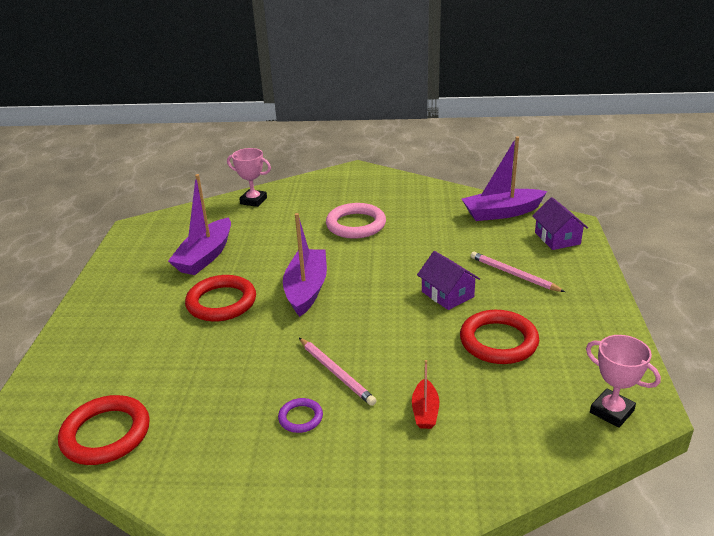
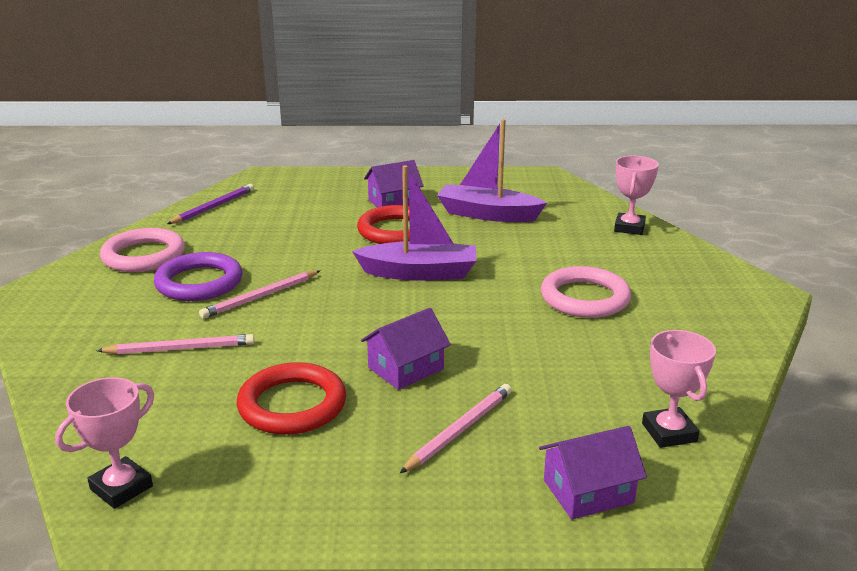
camera: 85 degrees right, 5 degrees down
(106, 434) = (213, 207): red ring -> purple pencil
(155, 305) = (393, 202): none -> purple house
(225, 474) = (143, 256): none -> pink ring
(300, 418) = (199, 282): purple ring -> purple ring, size x1.95
(425, 411) = (180, 349): red boat -> pink pencil
(502, 213) = (669, 432): purple boat -> pink trophy

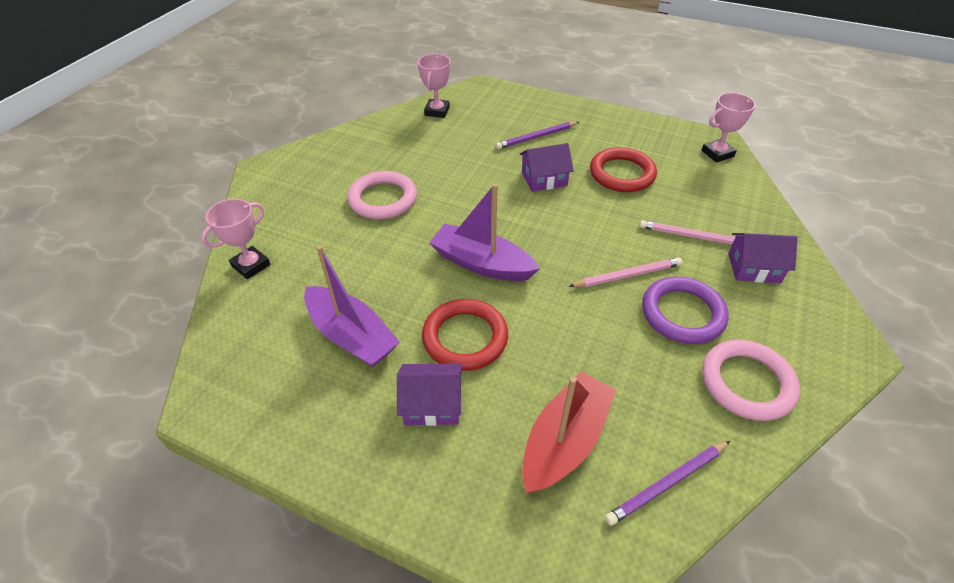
camera: 155 degrees left, 20 degrees up
(289, 207) = (564, 441): none -> red boat
(459, 430) = (536, 137): pink pencil -> purple pencil
(588, 491) = (498, 100): purple house -> purple house (754, 268)

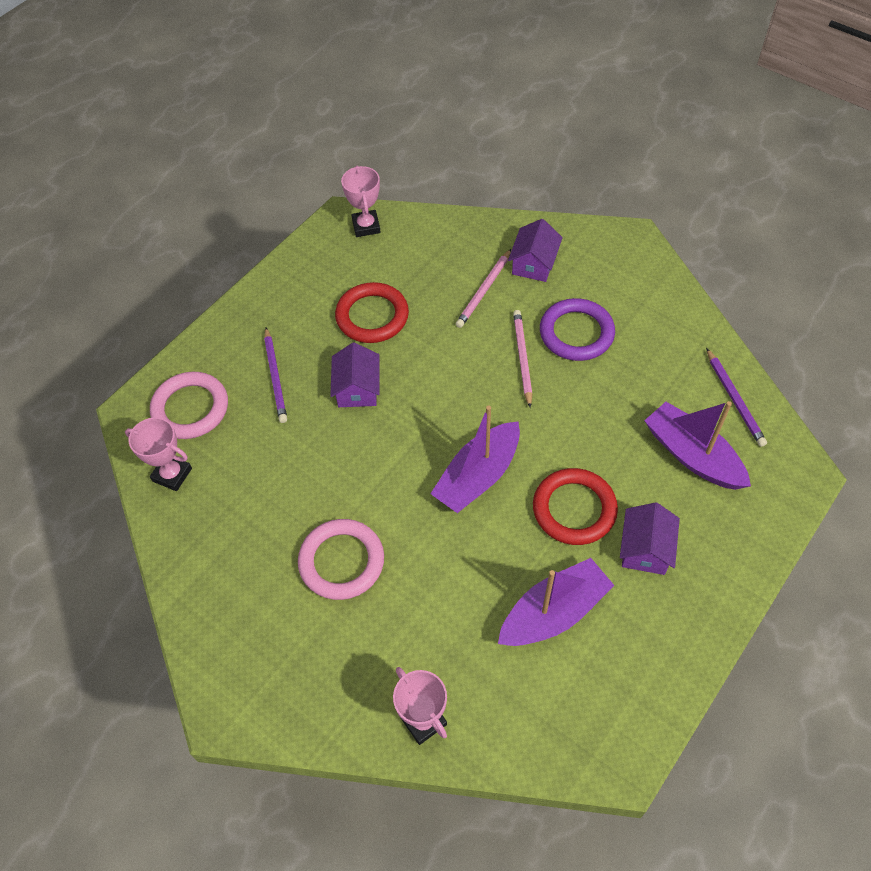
camera: 75 degrees left, 10 degrees up
(564, 441) = (692, 456): red boat -> purple boat
(747, 383) = (654, 317): pink ring -> pink ring (190, 408)

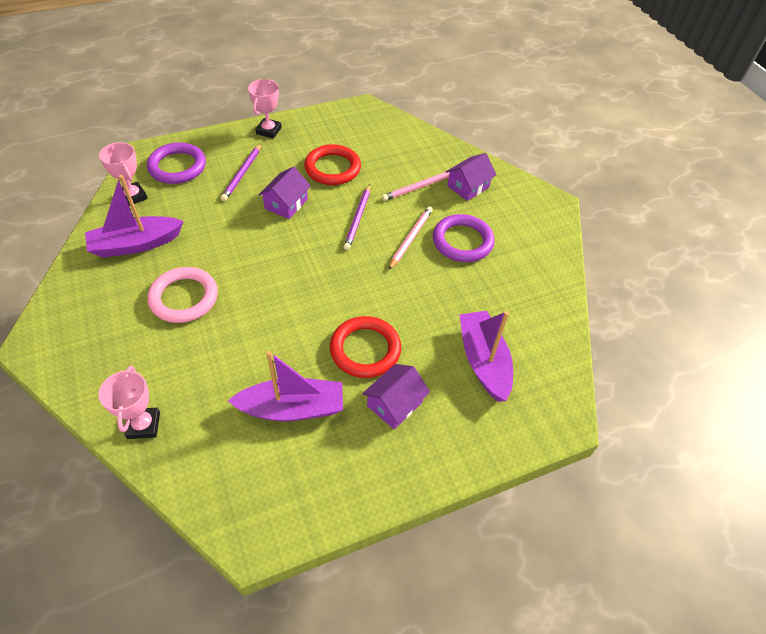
camera: 25 degrees right, 5 degrees down
(190, 408) = (177, 166): pink ring -> purple ring
(366, 226) = (374, 118): pink trophy -> pink trophy (268, 131)
(478, 476) = (317, 294): purple boat -> purple boat (136, 244)
(734, 399) = (548, 340): purple pencil -> purple pencil (358, 218)

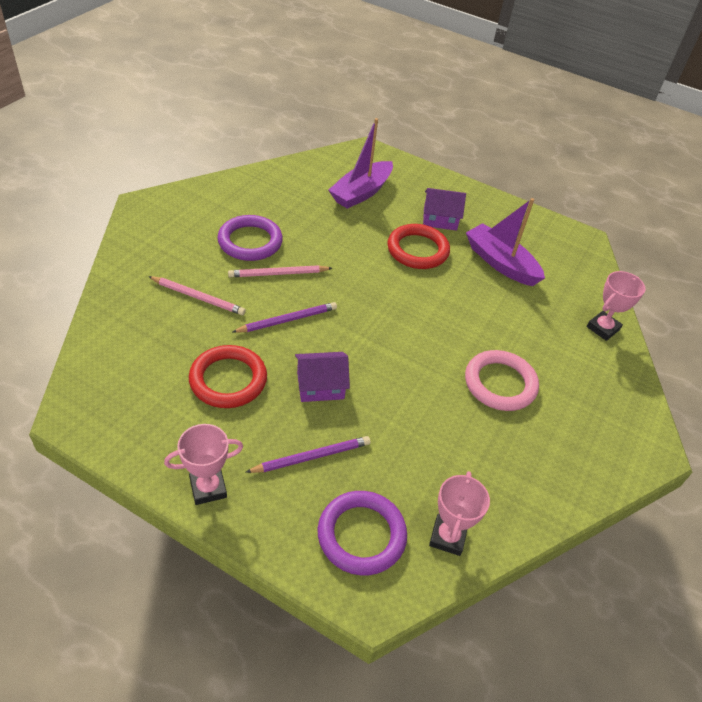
camera: 130 degrees left, 5 degrees down
(136, 244) = (495, 471): purple boat -> none
(468, 186) = (166, 264): purple house -> none

